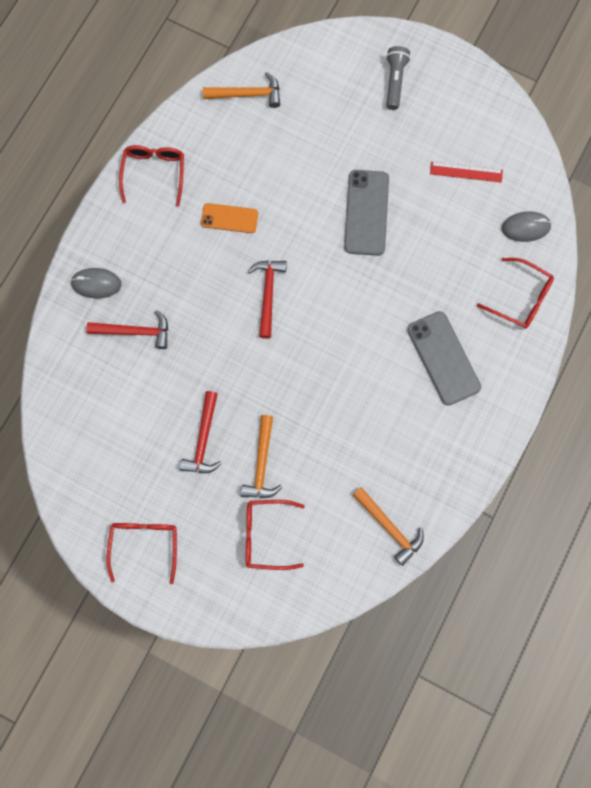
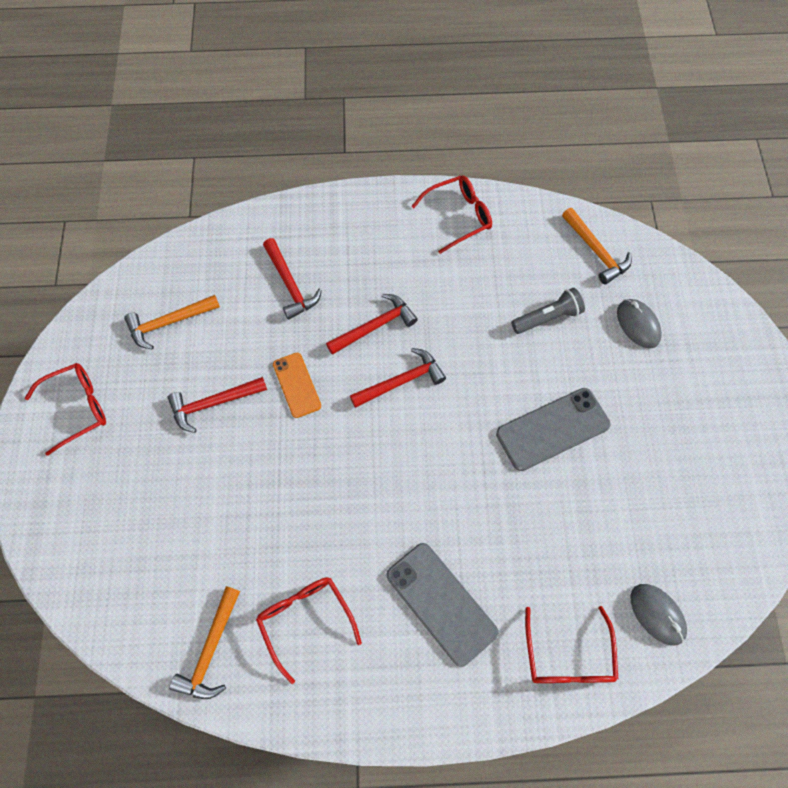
camera: 60 degrees right, 10 degrees down
(96, 284) = (318, 228): grey mouse -> grey mouse (638, 324)
(211, 288) = (375, 326): none -> red hammer
(229, 218) = (457, 304): orange phone -> orange phone (296, 385)
(262, 464) = (216, 474): orange hammer -> orange hammer (169, 323)
(266, 535) = (140, 520): red glasses -> red glasses (305, 620)
(395, 81) = (717, 378): grey flashlight -> grey flashlight (547, 318)
(443, 358) = (441, 603): grey phone -> grey phone turned 75 degrees counterclockwise
(466, 172) = (673, 509): red ruler -> none

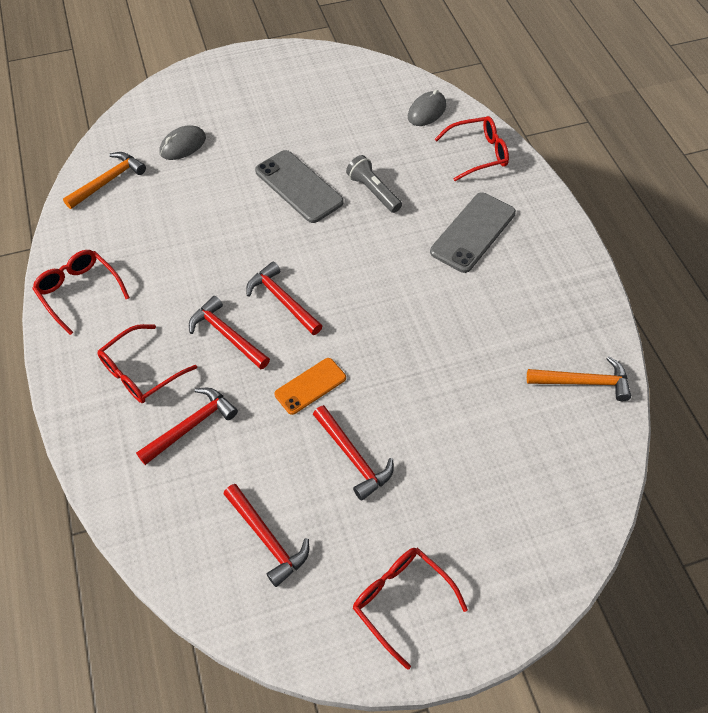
camera: 105 degrees left, 10 degrees down
(169, 323) = (267, 538): orange hammer -> red hammer
(305, 620) = (527, 319): red glasses -> red glasses (141, 372)
(547, 318) = (188, 205): grey flashlight -> grey flashlight (373, 191)

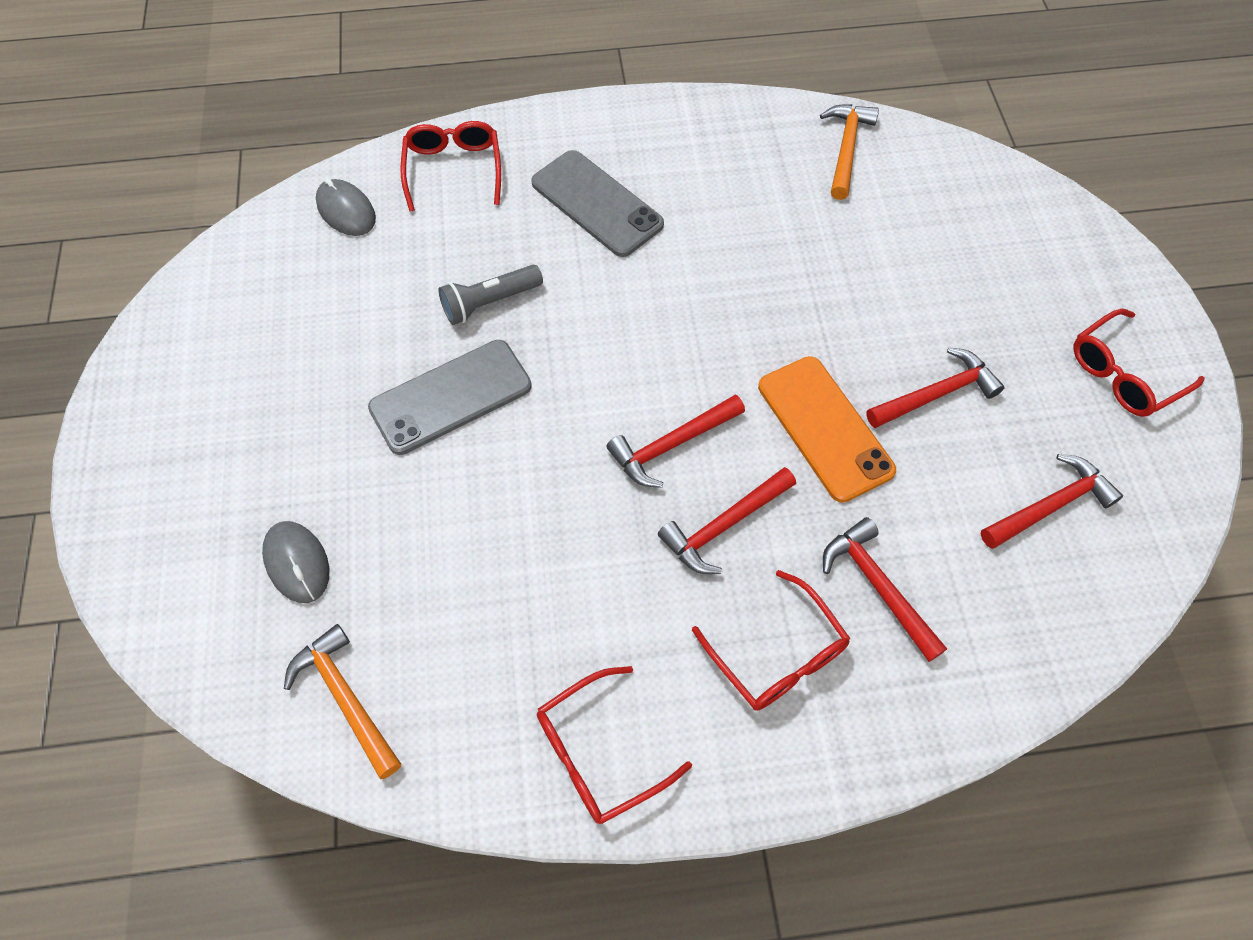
camera: 80 degrees left, 5 degrees up
(310, 386) = (825, 428): orange phone -> orange phone, size x1.60

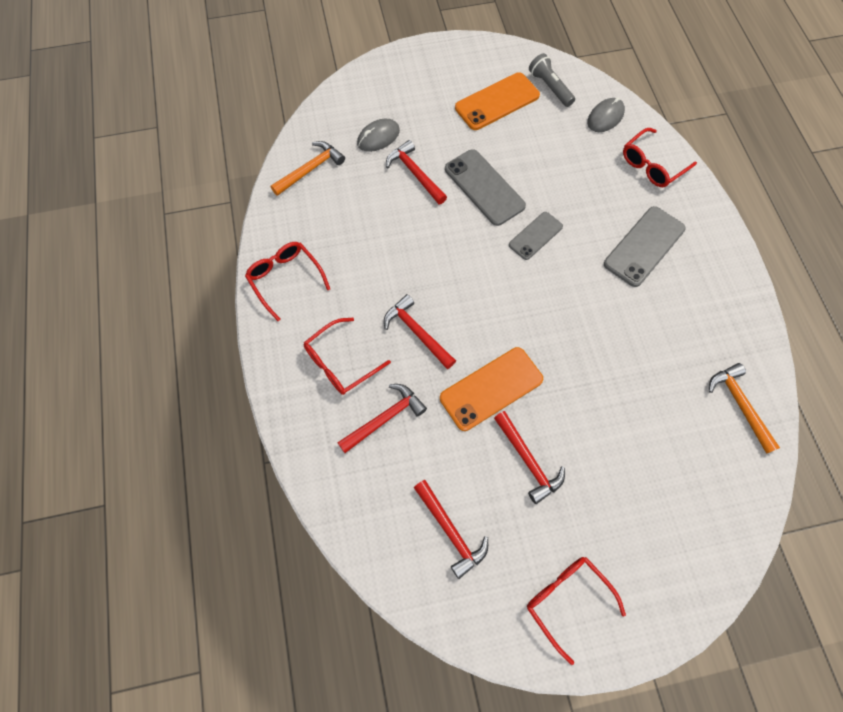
camera: 85 degrees right, 5 degrees up
(269, 357) = (497, 102): none -> orange phone
(453, 169) = (652, 165): red glasses -> red glasses turned 150 degrees clockwise
(490, 302) = (553, 197): grey flashlight -> grey flashlight (550, 87)
(559, 335) = (535, 236): none -> grey phone
(672, 445) = (467, 302): red hammer -> red hammer (415, 174)
(846, 149) = (739, 405): orange hammer -> orange hammer turned 120 degrees counterclockwise

